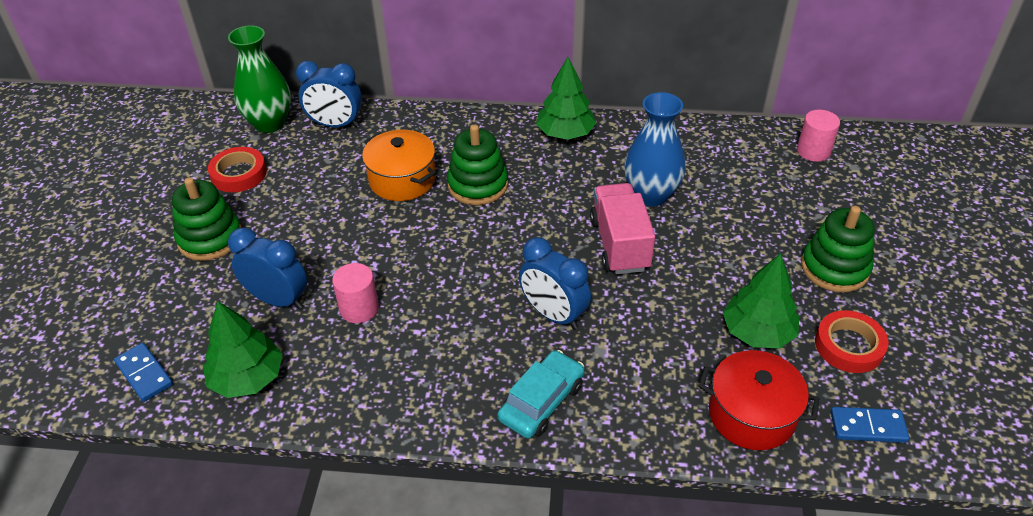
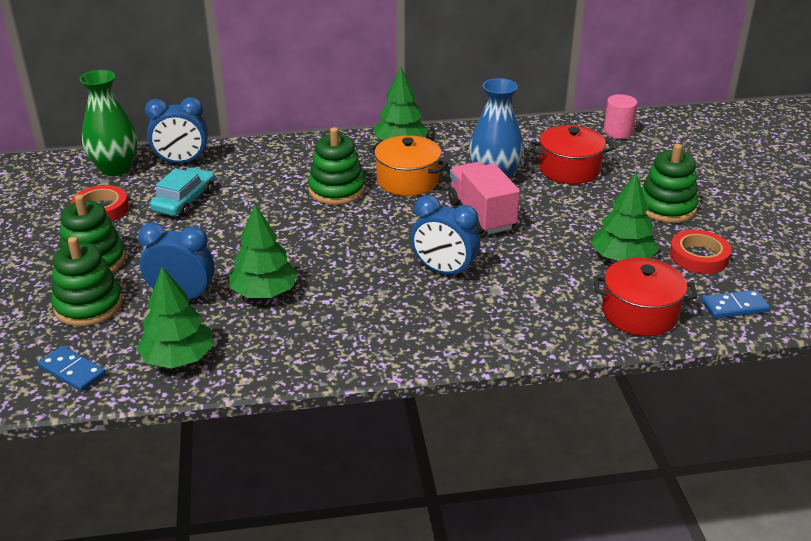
camera: 15 degrees left, 10 degrees down
(186, 294) = (88, 306): none -> green stacking toy
(359, 308) = (264, 292): pink cylinder -> green tree
(402, 180) = (264, 195): orange pot -> orange pot (407, 181)
(542, 401) = (459, 332): turquoise car -> turquoise car (184, 201)
(739, 196) = (569, 169): none -> red pot

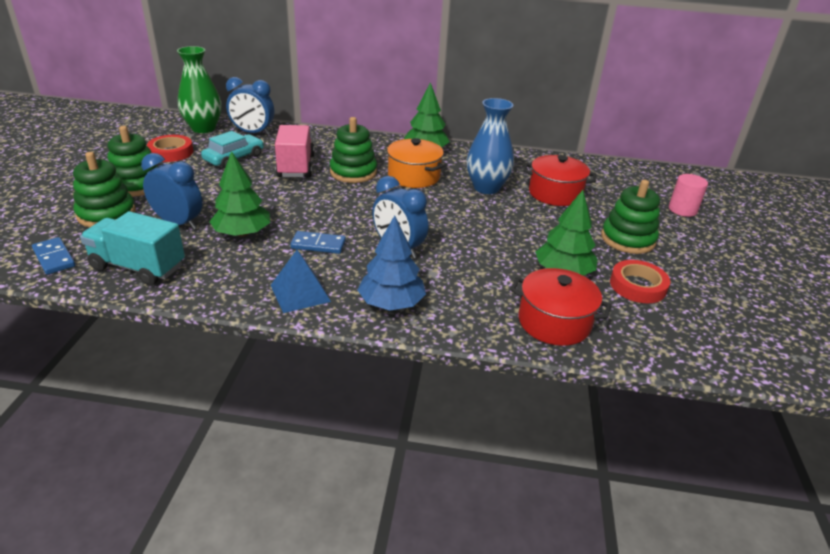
camera: 15 degrees right, 0 degrees up
(178, 358) = (138, 267): green tree -> turquoise truck
(374, 344) = (300, 293): none -> blue pyramid
(473, 332) = (391, 303): none -> blue tree
(481, 215) = (458, 213): pink truck -> pink truck (296, 166)
(617, 132) = (614, 174): pink cylinder -> pink cylinder (682, 210)
(734, 307) = (652, 338): blue domino -> blue domino (318, 245)

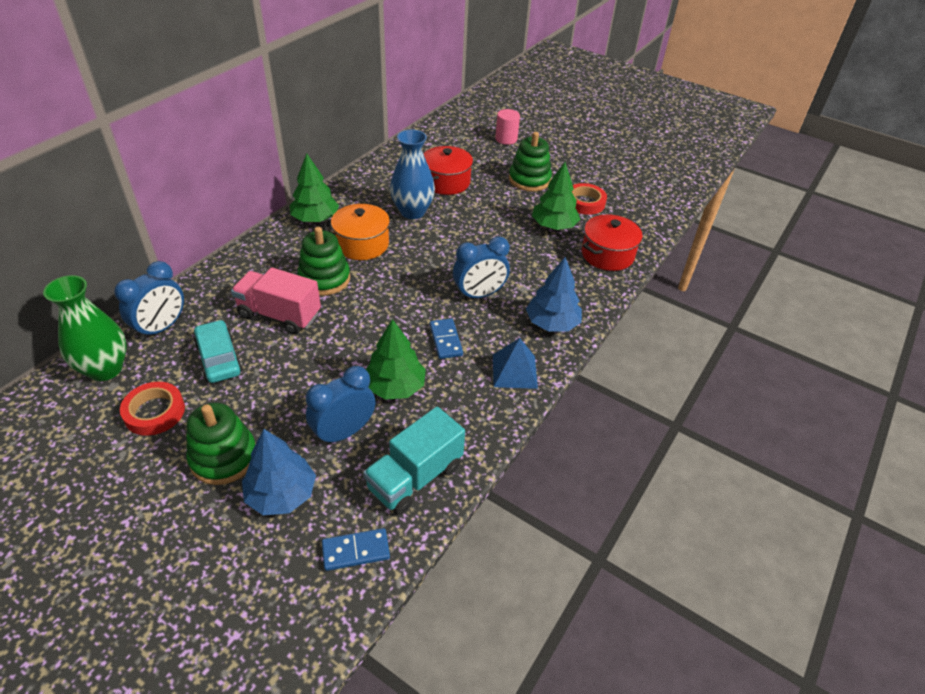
camera: 65 degrees left, 10 degrees up
(106, 214) = (281, 494): green stacking toy -> blue tree
(318, 245) = (446, 340): blue domino -> blue domino turned 45 degrees counterclockwise

